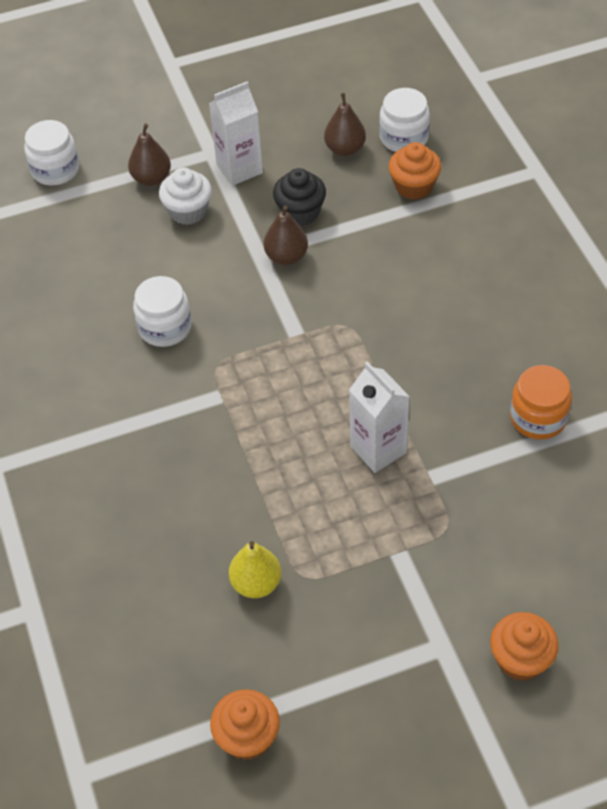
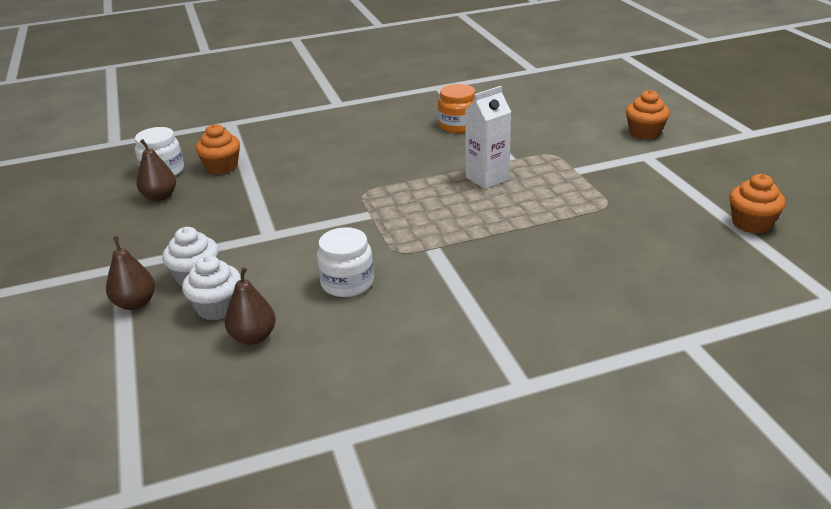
camera: 90 degrees left, 20 degrees down
(55, 170) = (78, 379): white jar -> none
(137, 236) = (217, 307): none -> white cupcake
(239, 169) = (153, 249): white carton -> none
(256, 583) = (619, 224): yellow pear -> none
(286, 257) = (278, 221): brown pear -> brown pear (253, 337)
(300, 212) = (227, 216): black cupcake -> none

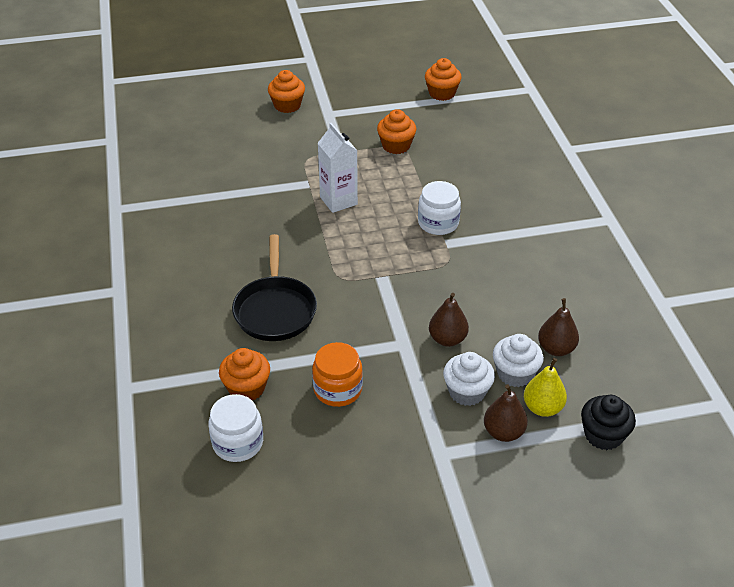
camera: 85 degrees left, 10 degrees up
(110, 376) = (603, 435): none -> black cupcake
(160, 197) = (301, 438): brown pear -> brown pear (447, 339)
(162, 329) = (542, 408): none -> yellow pear
(317, 167) = (275, 310): none -> black pan
(347, 283) = (488, 294): white jar -> white jar (438, 223)
(458, 126) = (223, 206): orange jar -> orange jar (338, 389)
(607, 201) = (396, 146): none -> orange cupcake

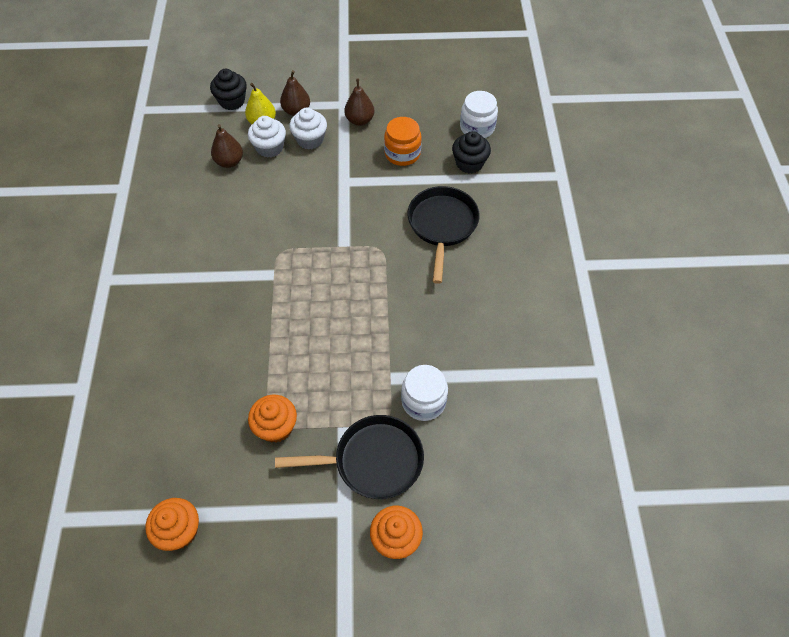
camera: 170 degrees left, 15 degrees up
(246, 388) = (469, 163): orange cupcake -> black cupcake
(312, 137) = (373, 461): none -> black pan
(338, 201) = (363, 346): white carton -> none
(438, 223) = (271, 300): white jar -> white jar (423, 401)
(447, 339) = (308, 180): brown pear -> brown pear (360, 120)

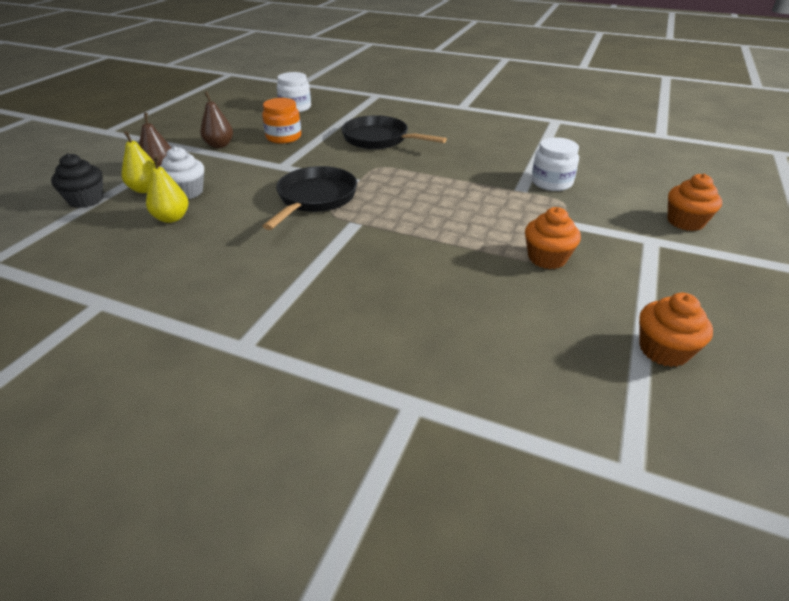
camera: 65 degrees left, 20 degrees down
(229, 162) = (172, 218): brown pear -> yellow pear
(310, 140) = (208, 171): white cupcake -> none
(373, 461) = (604, 216): black pan -> black pan (315, 199)
(469, 163) = (328, 117): black cupcake -> none

